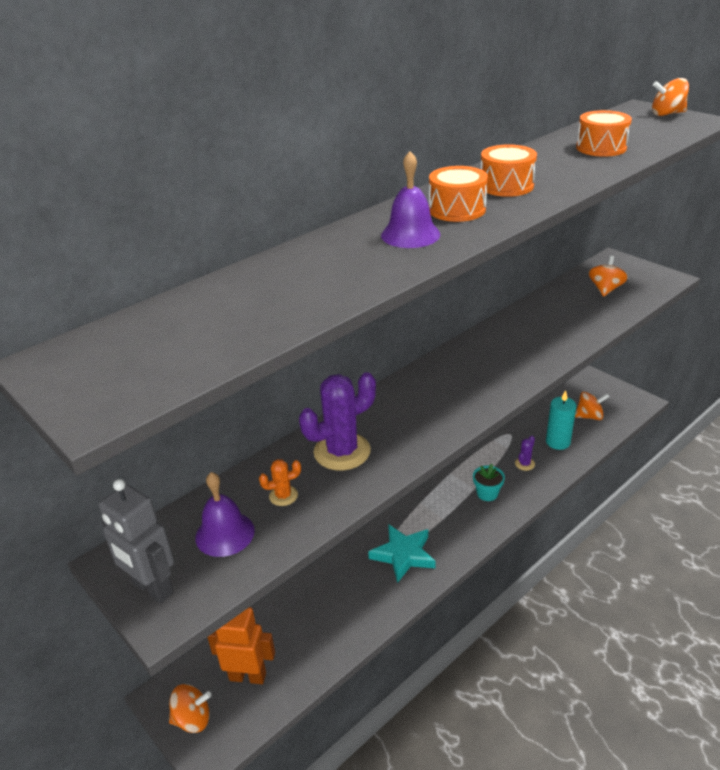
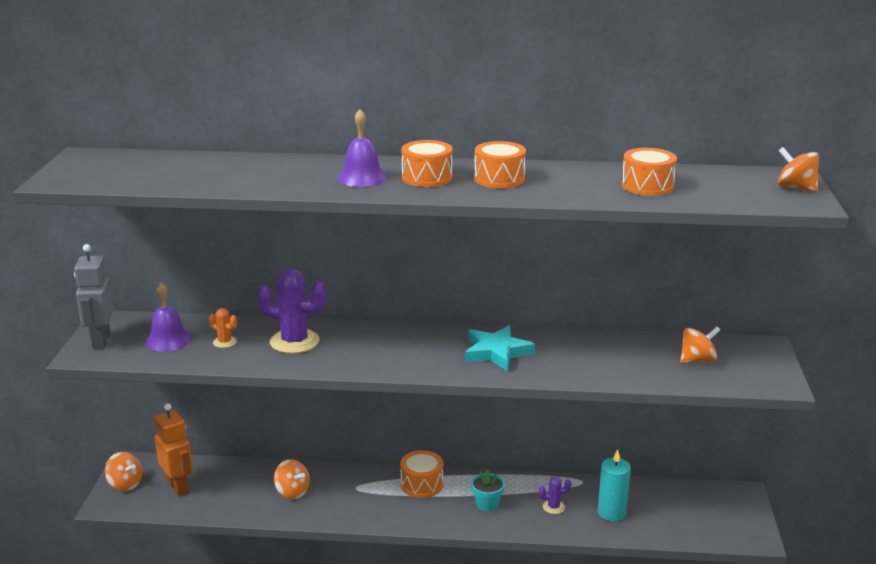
camera: 45 degrees right, 10 degrees down
(403, 555) = (363, 496): turquoise star -> turquoise star (496, 352)
(425, 513) = (422, 484): none -> orange drum
(589, 416) = (679, 515): orange spinning top -> orange spinning top (292, 492)

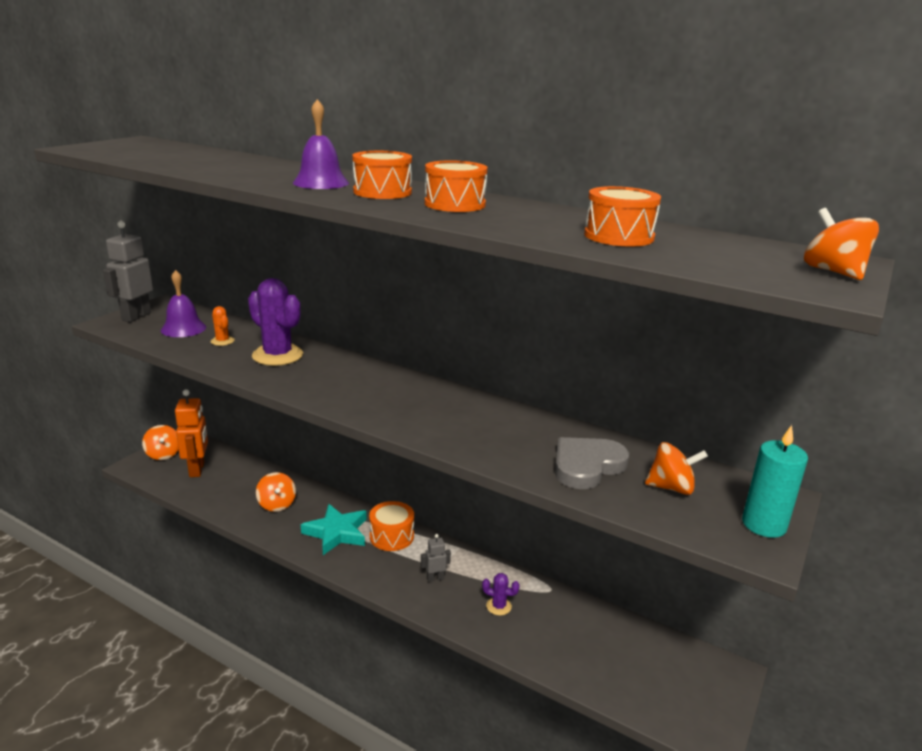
camera: 25 degrees right, 0 degrees up
(487, 504) = (435, 578): turquoise flower pot -> grey robot
(496, 352) = (449, 414): turquoise star -> turquoise star (337, 533)
(611, 512) = (556, 636): turquoise candle -> turquoise candle (764, 524)
(631, 362) = (587, 466): none -> grey heart

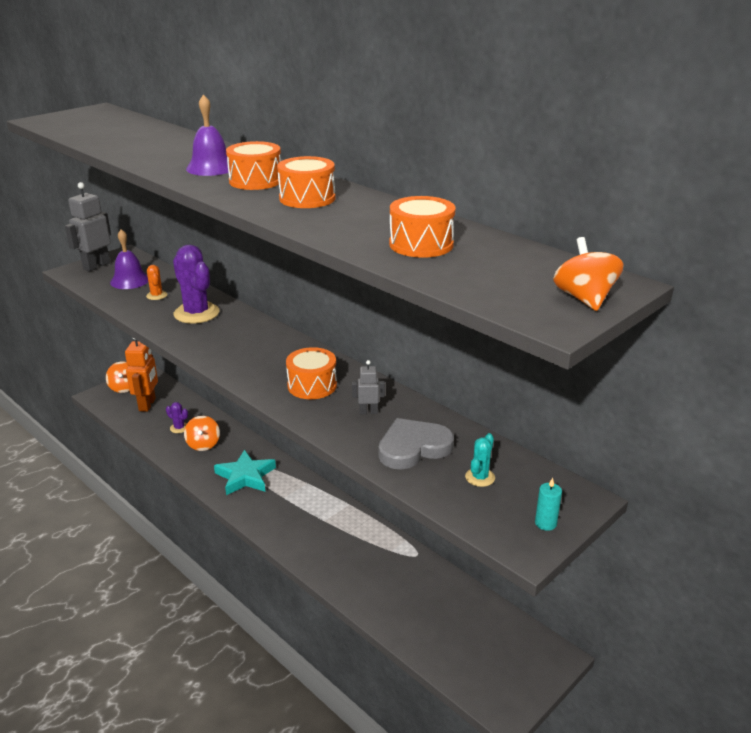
camera: 15 degrees right, 5 degrees up
(391, 536) = (292, 486): orange drum -> orange drum (312, 385)
(435, 578) = (315, 529): grey robot -> grey robot (368, 412)
(498, 606) = (362, 562): purple cactus -> purple cactus (179, 428)
(671, 487) = (480, 477): orange spinning top -> turquoise cactus
(764, 524) = (545, 523): turquoise candle -> turquoise candle, size x0.54

